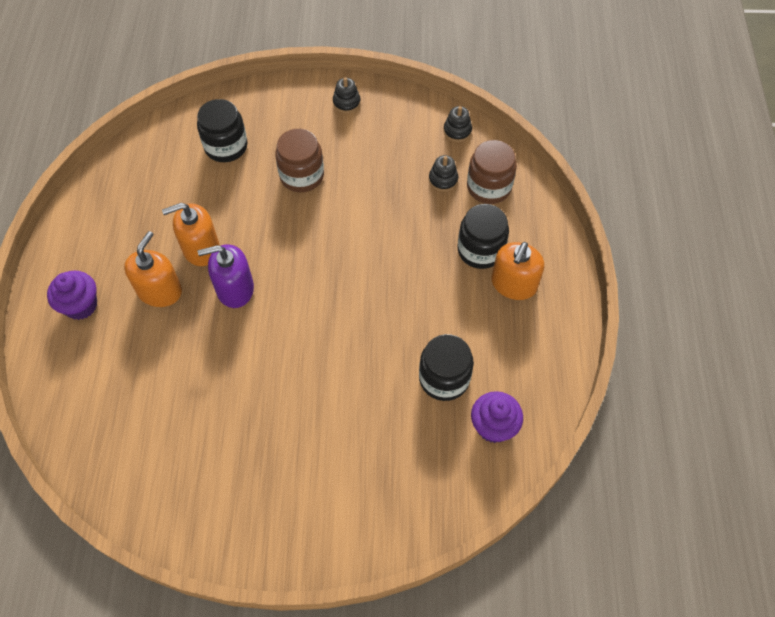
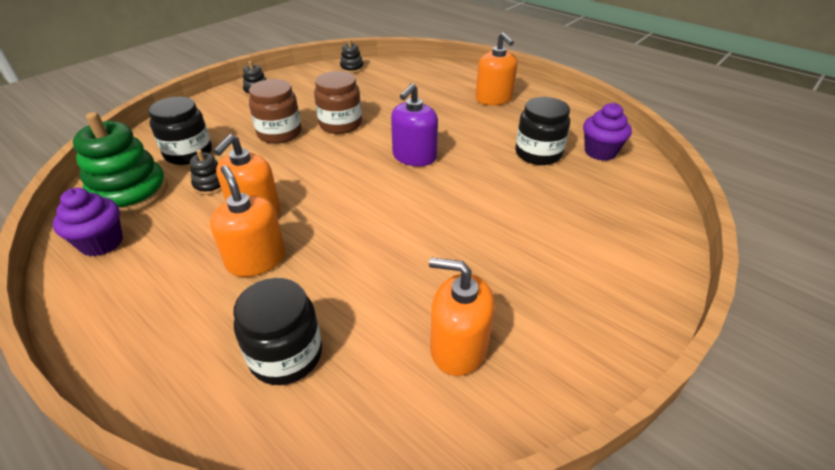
camera: 50 degrees left, 20 degrees down
(81, 305) = (180, 330): purple cupcake -> purple cupcake (102, 243)
(158, 161) = (130, 193): none -> green stacking toy
(175, 459) = (458, 347): none -> orange soap dispenser
(235, 289) = (324, 212): purple soap dispenser -> purple soap dispenser (414, 156)
(443, 180) = (379, 87): black stacking toy -> black stacking toy (211, 185)
(480, 250) = (452, 98): black jar -> black jar (286, 355)
(489, 187) = (410, 76): brown jar -> brown jar (340, 124)

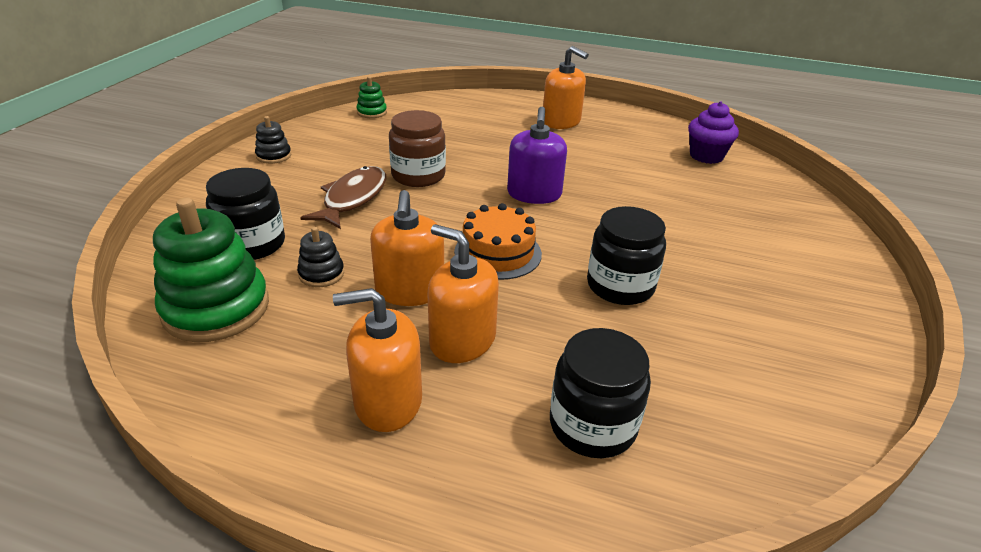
camera: 25 degrees left, 5 degrees down
(102, 243) = (237, 376): purple cupcake -> none
(279, 133) = (352, 198): brown jar -> brown fish
(342, 198) = (498, 253): none -> orange cake
(352, 68) = (372, 112): black stacking toy -> green stacking toy
(458, 347) = (747, 363): orange soap dispenser -> orange soap dispenser (388, 401)
(538, 153) = (653, 168): black jar -> black jar (620, 286)

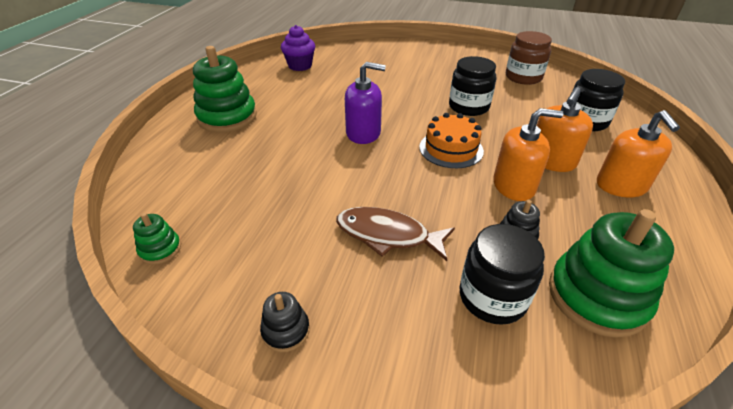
camera: 90 degrees left, 5 degrees up
(418, 175) = (336, 195): brown jar -> brown jar (523, 77)
(561, 122) = (227, 117): orange soap dispenser -> green stacking toy

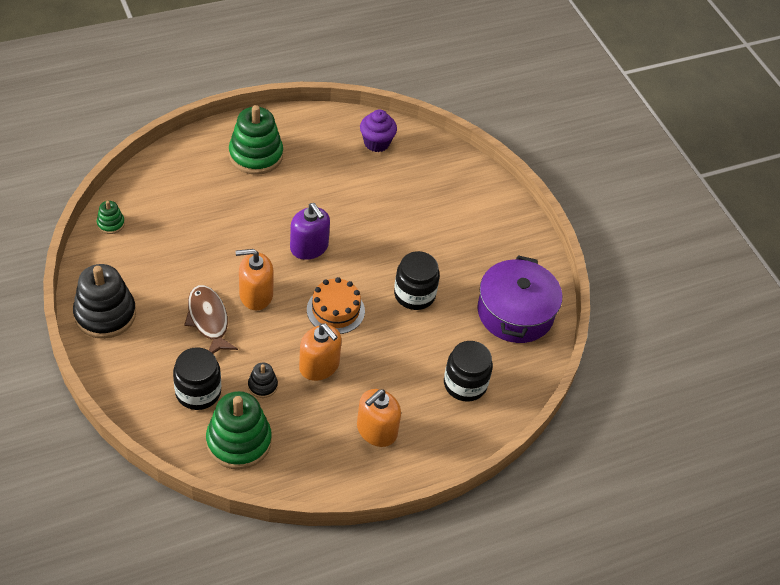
camera: 45 degrees right, 10 degrees up
(286, 330) = (105, 314): black stacking toy -> black stacking toy, size x2.11
(523, 77) = (515, 312): brown jar -> purple pot
(551, 161) = (374, 378): orange soap dispenser -> orange soap dispenser (256, 295)

